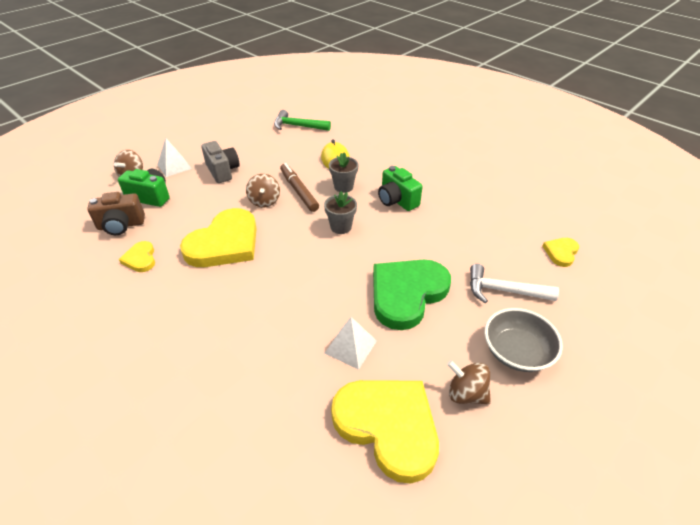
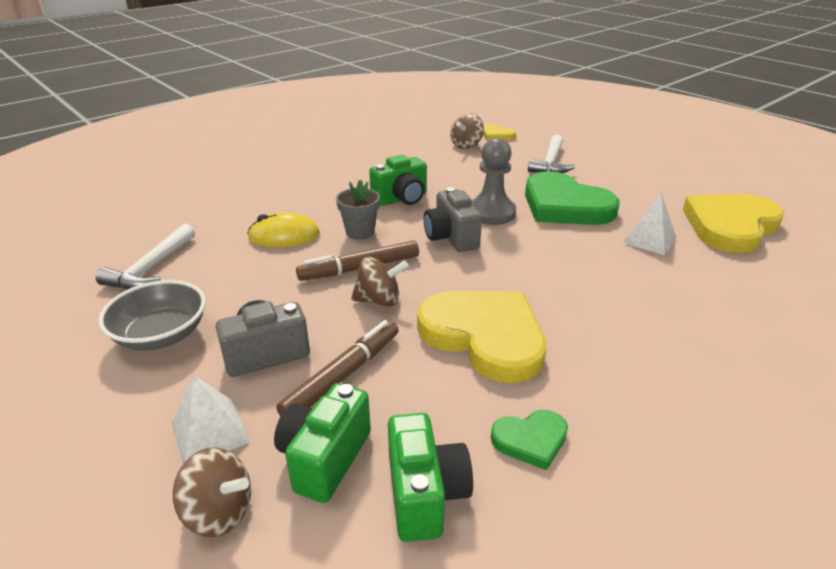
camera: 85 degrees left, 10 degrees down
(121, 225) = (425, 494): brown camera -> green camera
(140, 259) = (530, 440): yellow heart -> green heart
(201, 196) = (343, 376): none -> brown marker
(297, 126) = (151, 268): green hammer -> white hammer
(341, 227) = (451, 238): grey flower pot -> grey camera
(383, 247) = (491, 213): none -> grey pawn
(466, 393) = (676, 191): brown spinning top -> brown spinning top (466, 145)
(516, 352) = (622, 167): grey bowl -> grey bowl (161, 335)

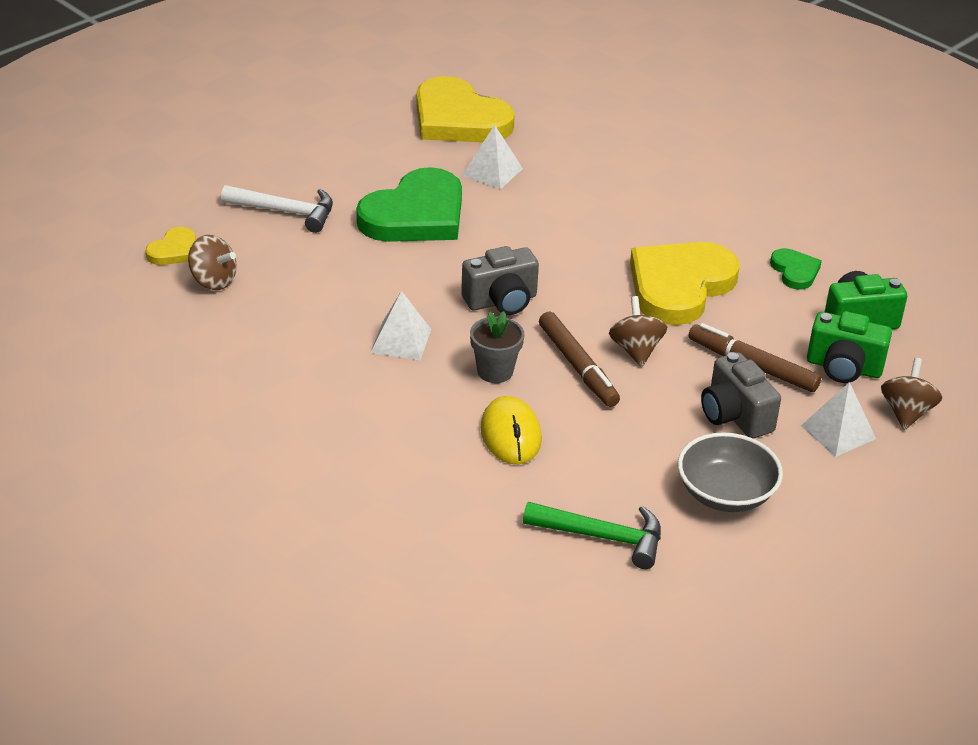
camera: 95 degrees left, 5 degrees up
(151, 268) = (603, 537): white hammer -> green hammer
(401, 199) = (401, 341): green camera -> white pyramid
(491, 213) = (437, 269): grey pawn -> none

